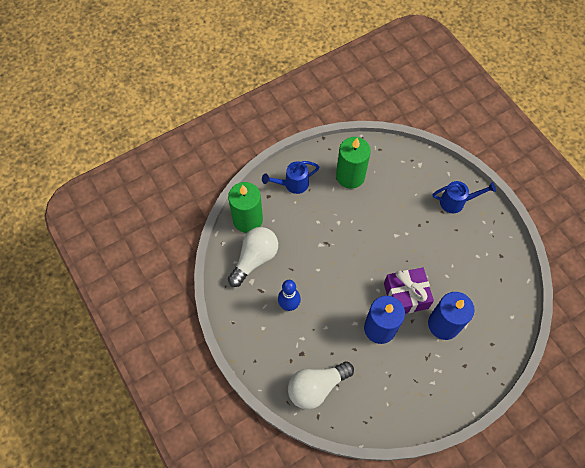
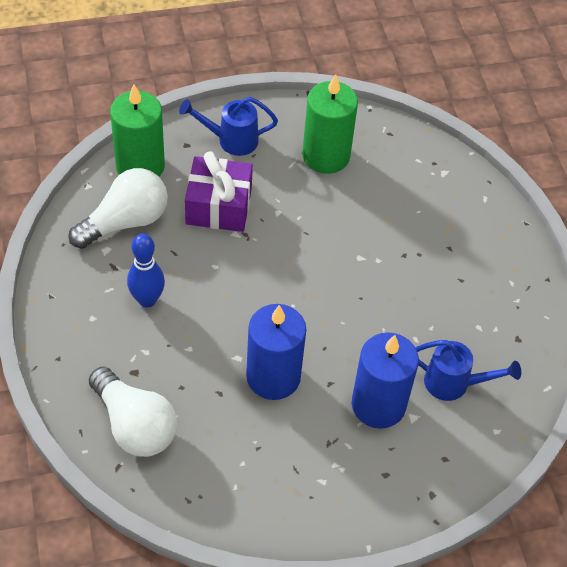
camera: 15 degrees right, 10 degrees down
(316, 387) = (135, 425): white light bulb -> white light bulb turned 120 degrees counterclockwise
(406, 296) = (336, 345): purple gift -> purple gift (218, 206)
(456, 202) = (479, 241): blue watering can -> blue watering can (454, 383)

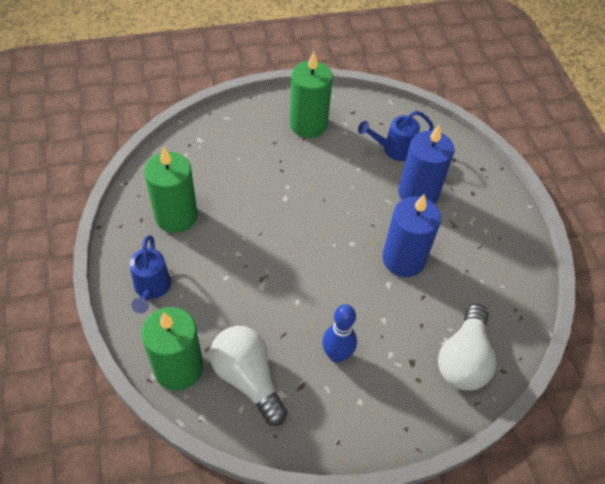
camera: 90 degrees left, 0 degrees up
(135, 425) = (463, 359): white light bulb -> white light bulb turned 150 degrees clockwise
(218, 206) = (231, 299): purple gift -> none
(454, 383) = (394, 149): blue watering can -> blue watering can turned 120 degrees counterclockwise
(486, 285) = (308, 124): none -> green candle

